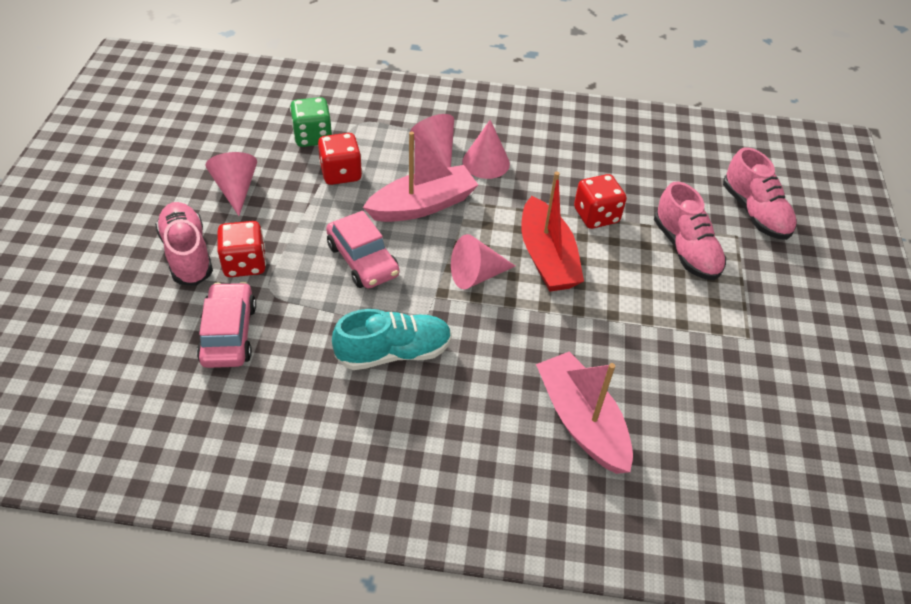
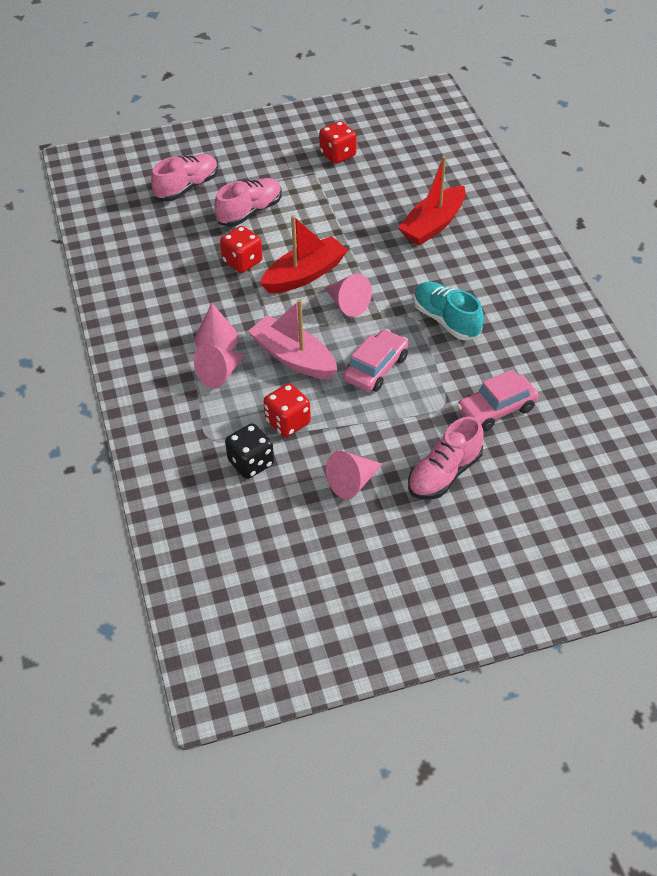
camera: 110 degrees left, 0 degrees up
(245, 264) = (428, 434): red dice -> red dice (338, 155)
(312, 137) = (251, 463): green dice -> black dice
(581, 421) = (433, 225): pink boat -> red boat

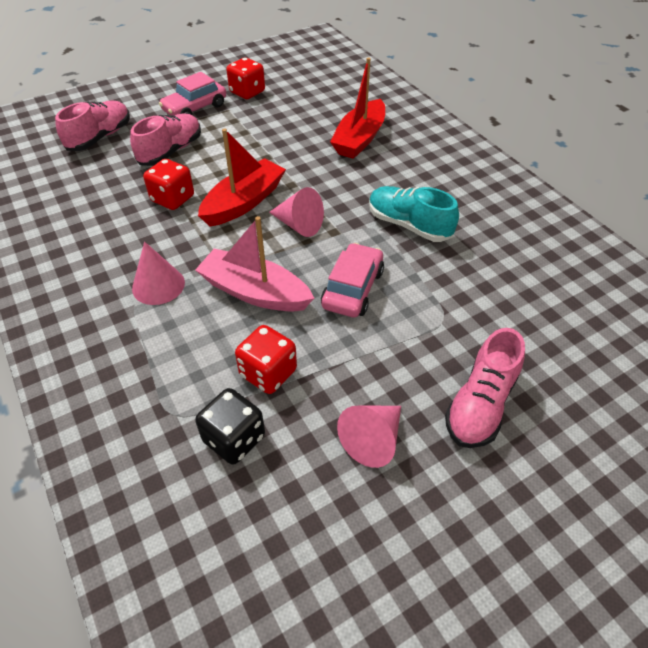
camera: 15 degrees left, 0 degrees up
(220, 374) = (170, 326): pink cone -> none
(496, 409) = (503, 312): pink car -> pink car (195, 108)

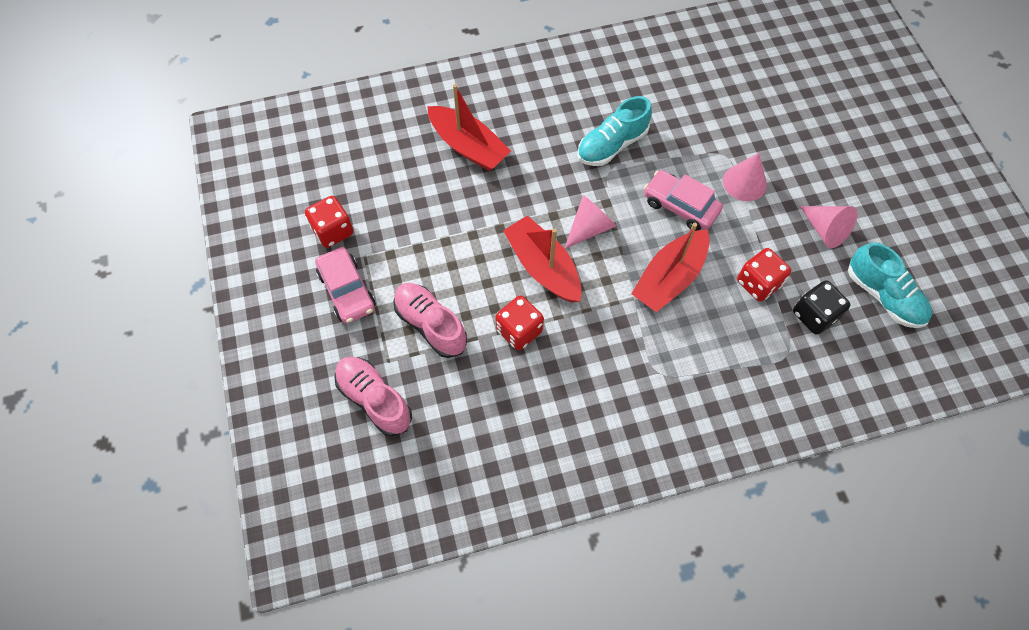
camera: 75 degrees left, 15 degrees up
(158, 285) = (644, 354): pink cone -> pink cone (744, 182)
(255, 292) = (669, 278): pink boat -> red boat
(284, 527) = (883, 296): none -> turquoise shoe
(480, 404) = (805, 160): pink shoe -> none

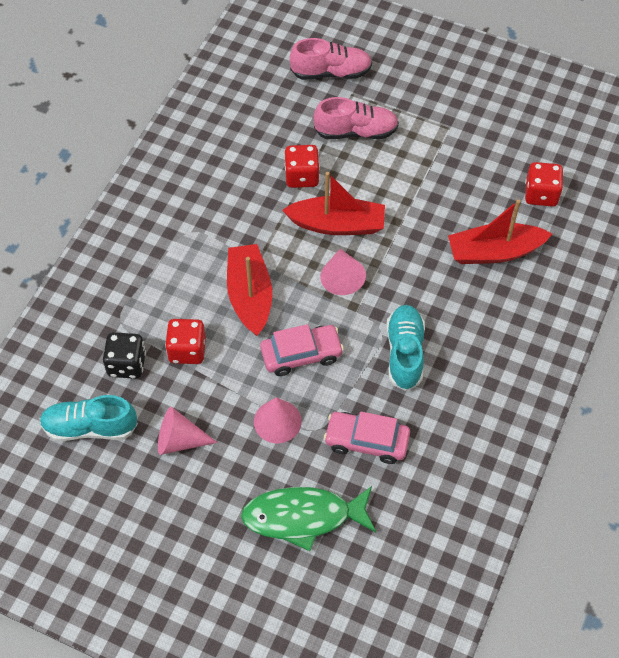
camera: 130 degrees right, 5 degrees down
(333, 231) = (488, 123): red dice -> red dice (541, 194)
(347, 291) = (428, 103): pink car -> pink car (366, 441)
(788, 120) = (303, 517): none -> green fish

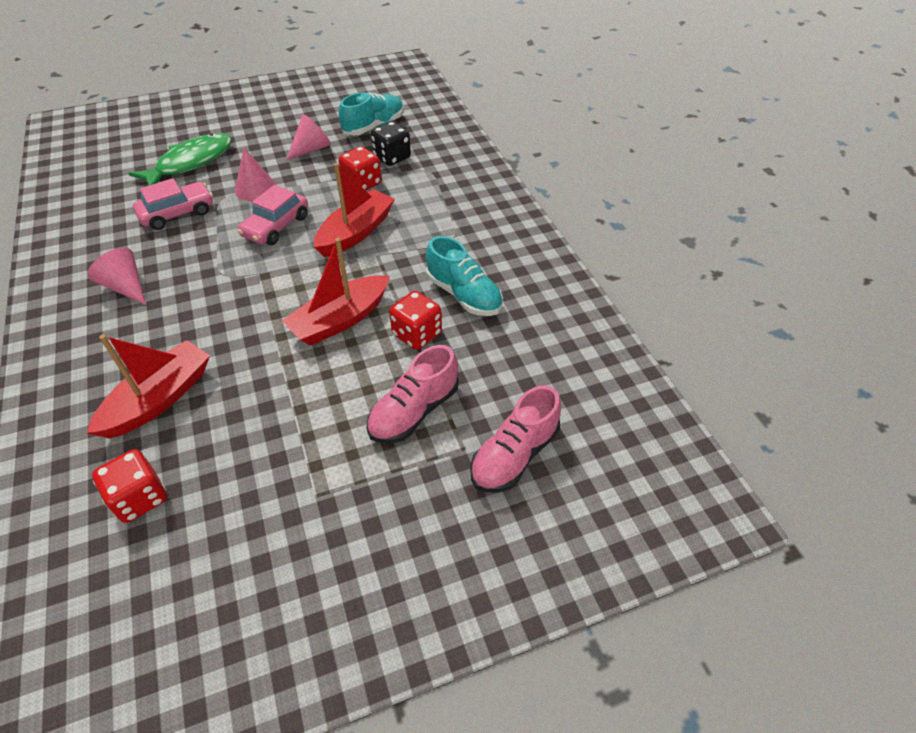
camera: 135 degrees right, 10 degrees down
(250, 296) = (355, 233): red boat -> red boat turned 90 degrees counterclockwise
(342, 277) = (294, 287): pink cone -> pink cone (126, 287)
(404, 353) = (190, 273): turquoise shoe -> turquoise shoe (464, 295)

